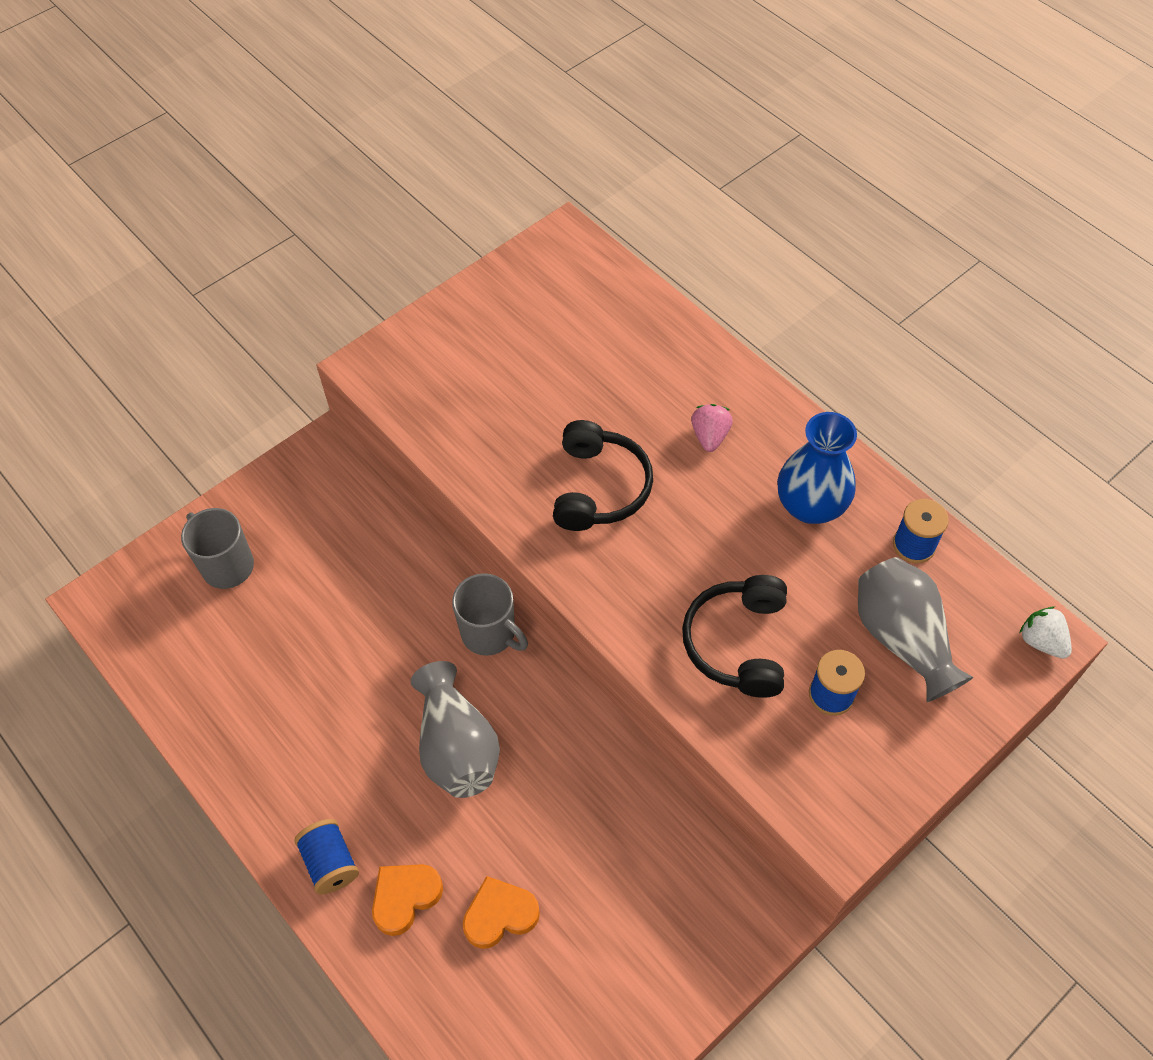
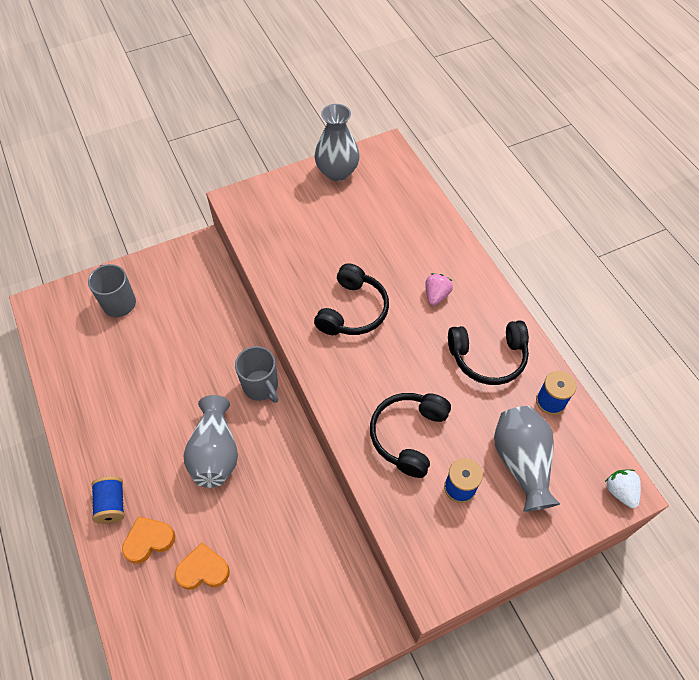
camera: 15 degrees right, 0 degrees up
(504, 288) = (337, 172): none -> grey vase
(810, 506) = (488, 357): blue vase -> black headphones

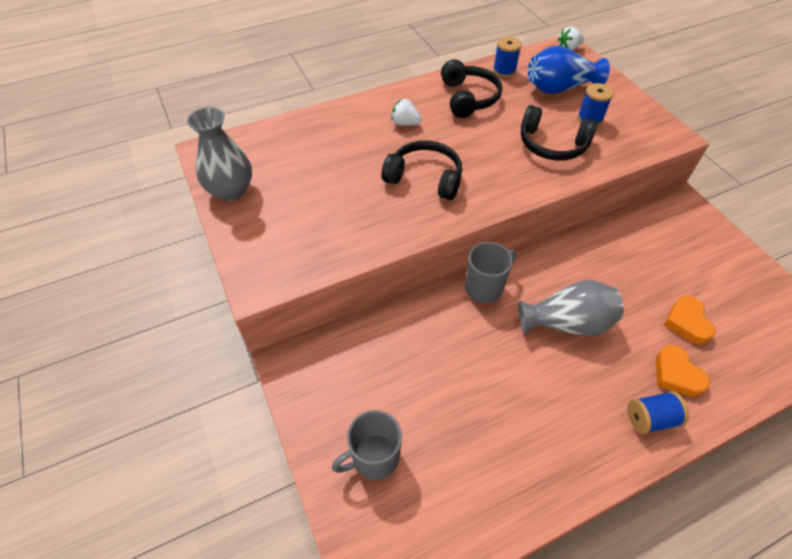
camera: 90 degrees left, 5 degrees down
(436, 295) = (405, 123): pink strawberry -> white strawberry
(521, 462) = (559, 88): grey vase -> blue vase

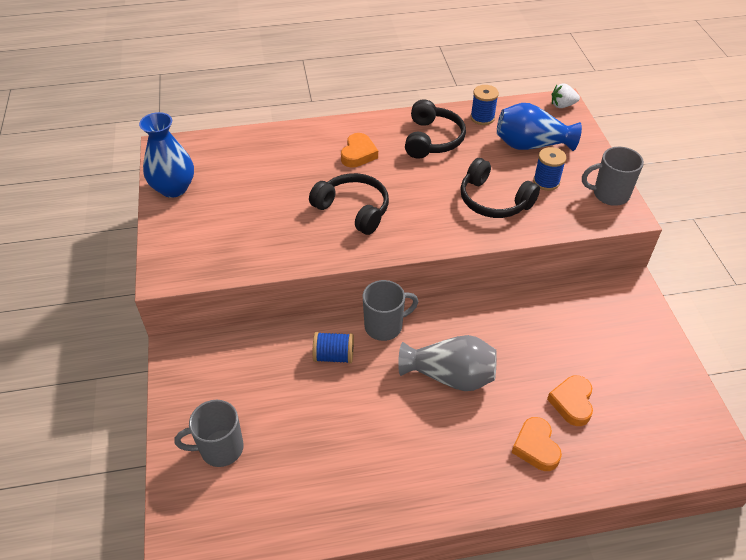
camera: 15 degrees right, 5 degrees down
(231, 190) = (173, 188): grey vase -> blue vase
(405, 123) = (358, 154): white strawberry -> orange heart
(650, 120) = (609, 194): none -> grey mug
(650, 418) = (489, 479): blue spool -> blue spool (334, 356)

